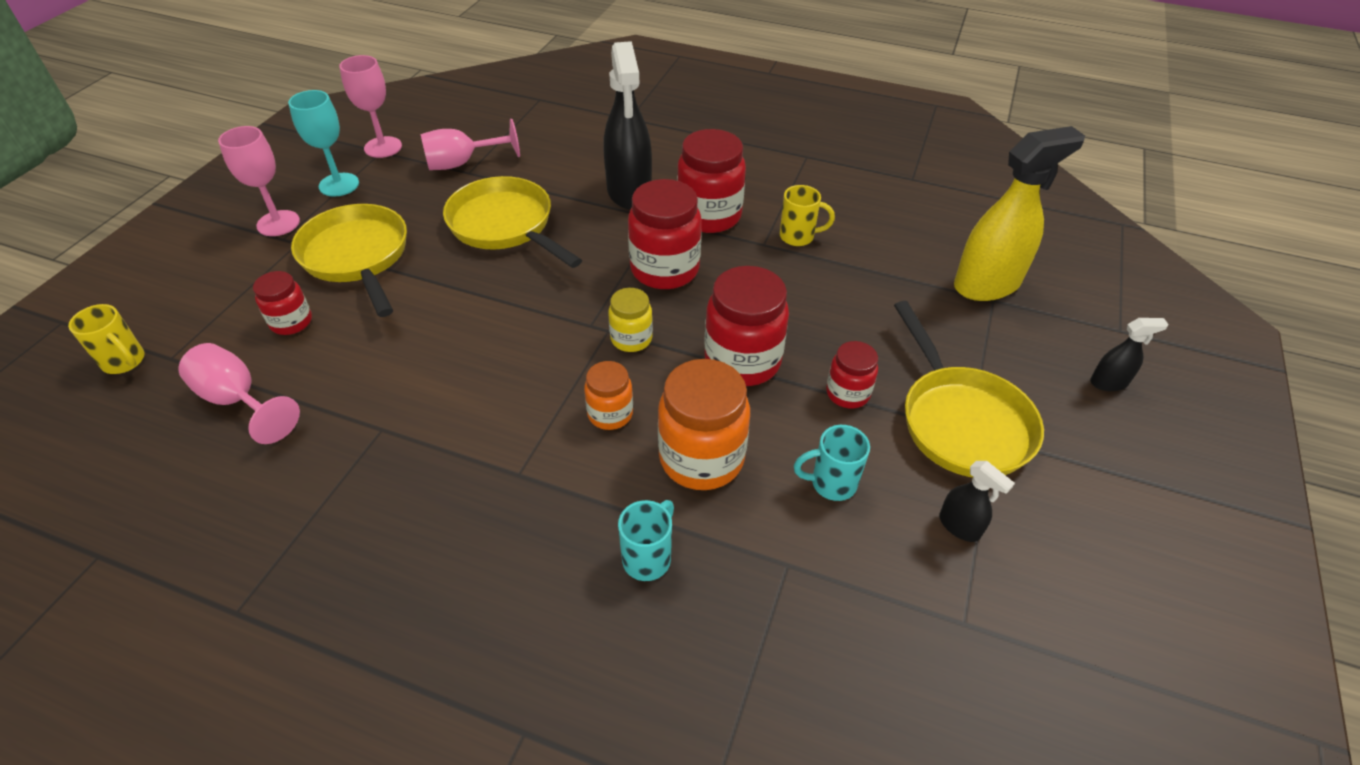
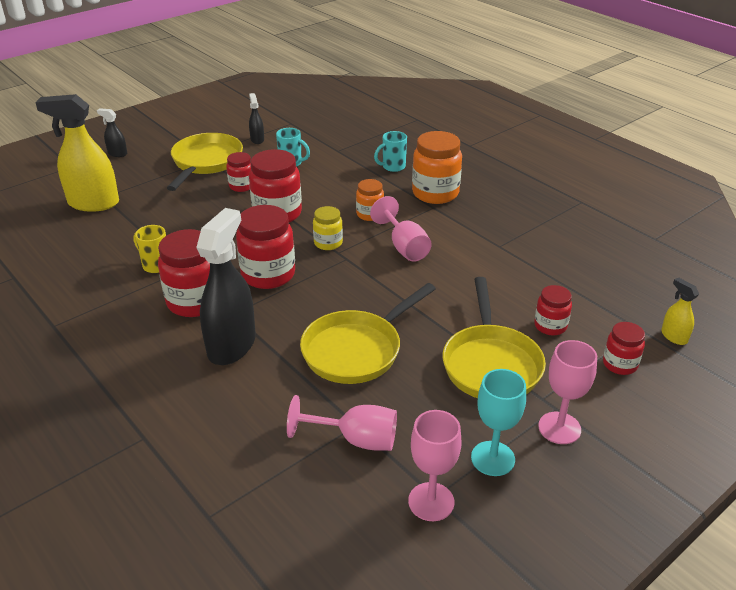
camera: 150 degrees left, 10 degrees down
(125, 362) = (674, 336): yellow mug -> yellow spray bottle
(206, 303) = (619, 364): none -> red jar
(238, 401) = (586, 286): pink goblet -> pink goblet (404, 246)
(505, 226) = (356, 350): yellow pan -> yellow pan turned 60 degrees clockwise
(701, 458) = (340, 186): orange jar -> orange jar (435, 193)

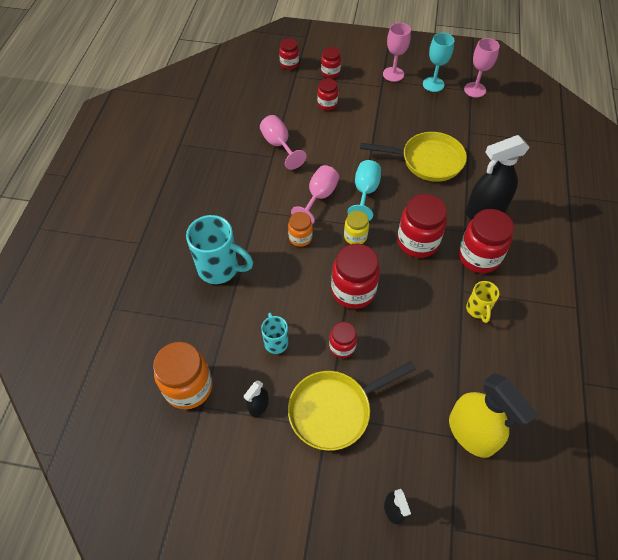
camera: 130 degrees left, 20 degrees up
(355, 439) = (476, 127): pink goblet -> pink goblet (279, 145)
(371, 277) = (365, 193): none -> turquoise goblet
(393, 167) = (220, 268): turquoise mug -> turquoise mug, size x1.82
(435, 193) = (237, 220): orange jar -> orange jar (188, 387)
(491, 364) = (379, 111): yellow pan -> none
(674, 336) = (289, 64): yellow spray bottle -> red jar

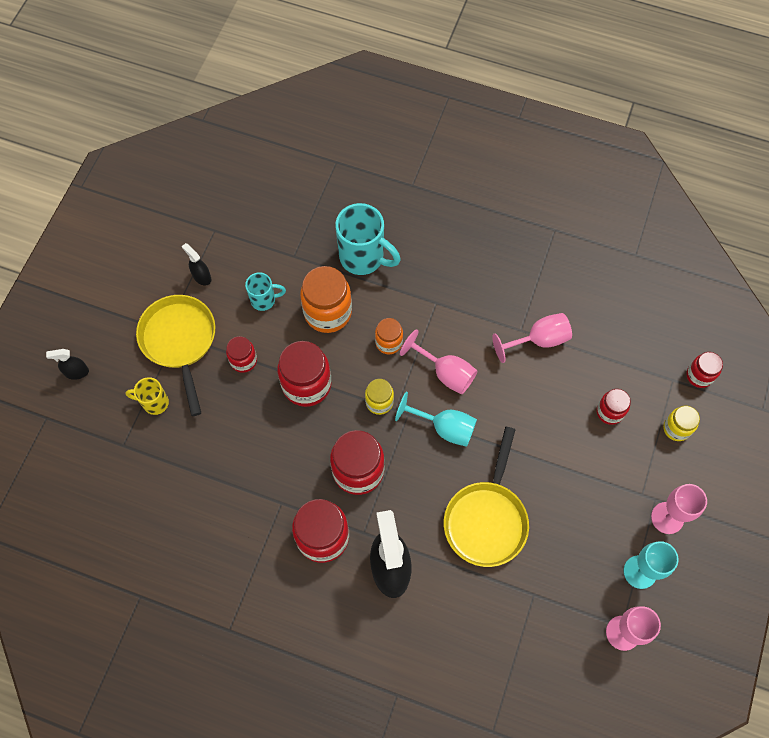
camera: 100 degrees right, 10 degrees up
(188, 387) = (236, 221): orange jar -> orange jar (328, 312)
(220, 268) = (363, 257): turquoise mug -> turquoise mug turned 90 degrees counterclockwise
(330, 73) = (676, 428): red jar -> yellow jar
(471, 433) = (122, 461): yellow spray bottle -> none
(478, 310) = (253, 512): yellow mug -> yellow mug (154, 403)

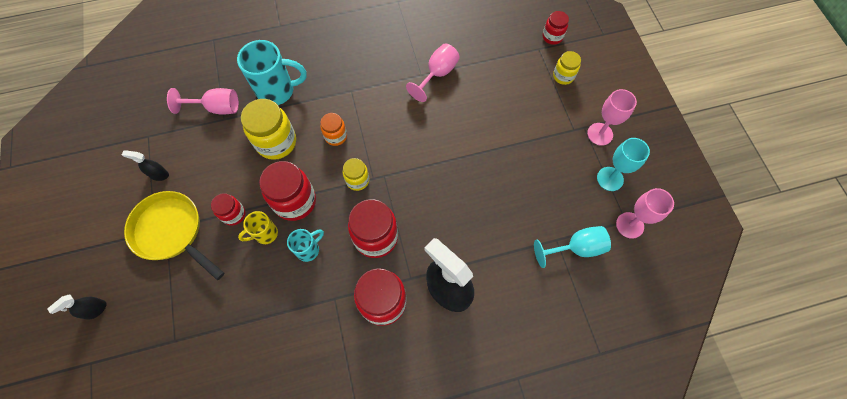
camera: 35 degrees left, 0 degrees up
(154, 403) = (180, 291): yellow mug -> yellow mug (265, 234)
(264, 300) = (221, 162): turquoise mug -> turquoise mug (308, 249)
(328, 312) = (276, 142): orange jar -> yellow jar
(444, 427) = (415, 169): turquoise goblet -> turquoise goblet (575, 248)
(445, 373) = (390, 132): pink goblet -> pink goblet (216, 108)
(486, 519) = (489, 211): yellow pan -> none
(609, 412) = (515, 91): red jar -> none

